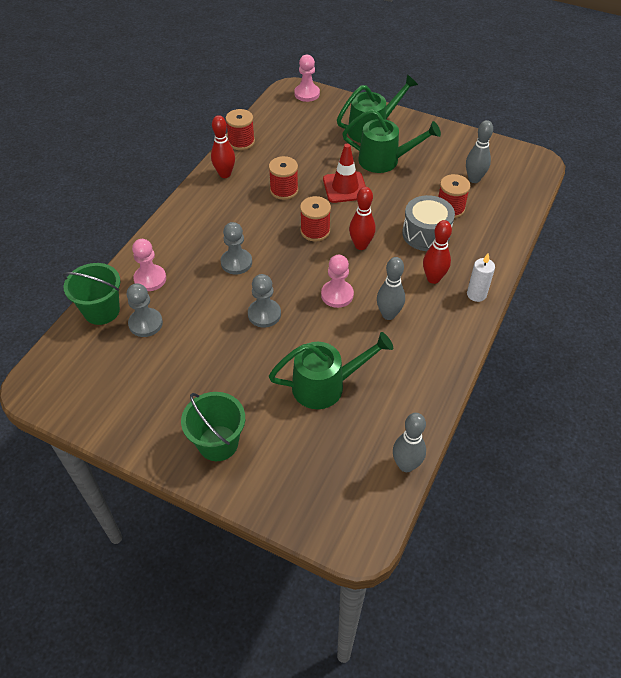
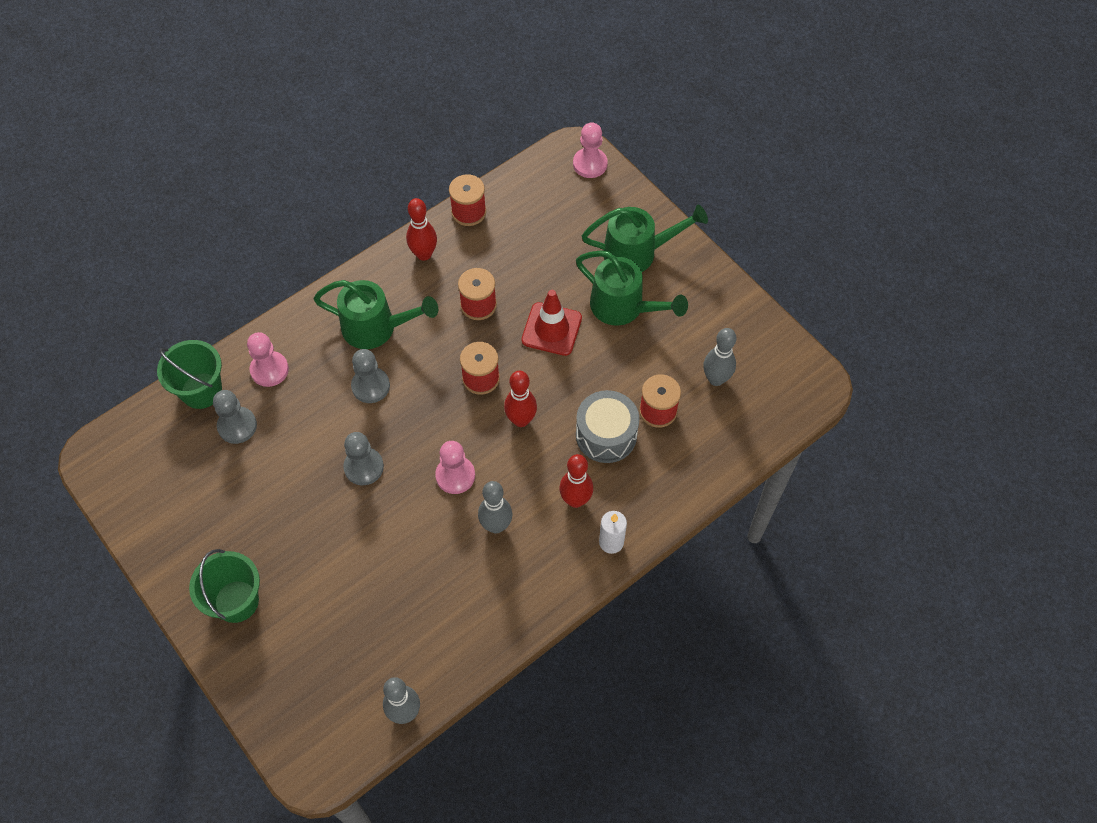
camera: 25 degrees right, 10 degrees up
(326, 385) = (379, 584): green watering can -> green watering can (377, 328)

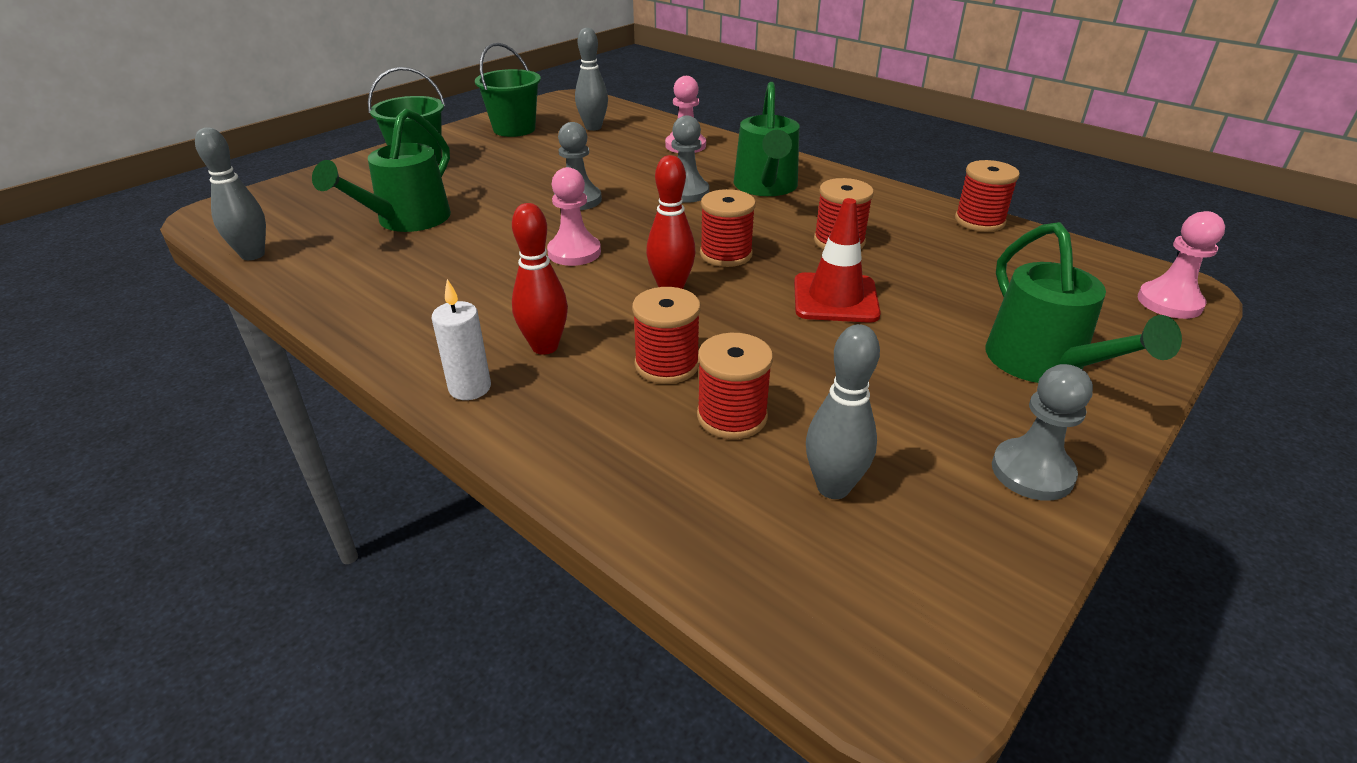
camera: 80 degrees right, 25 degrees down
(201, 390) = (650, 123): green bucket -> green bucket (514, 129)
(237, 426) = (615, 140): grey pawn -> grey pawn (1032, 472)
(424, 254) = (889, 201): red bowling pin -> none
(496, 525) = (501, 287): grey bowling pin -> grey bowling pin (593, 127)
(606, 435) = (667, 365): grey drum -> red spool
(624, 307) = (920, 361): green watering can -> green watering can (406, 221)

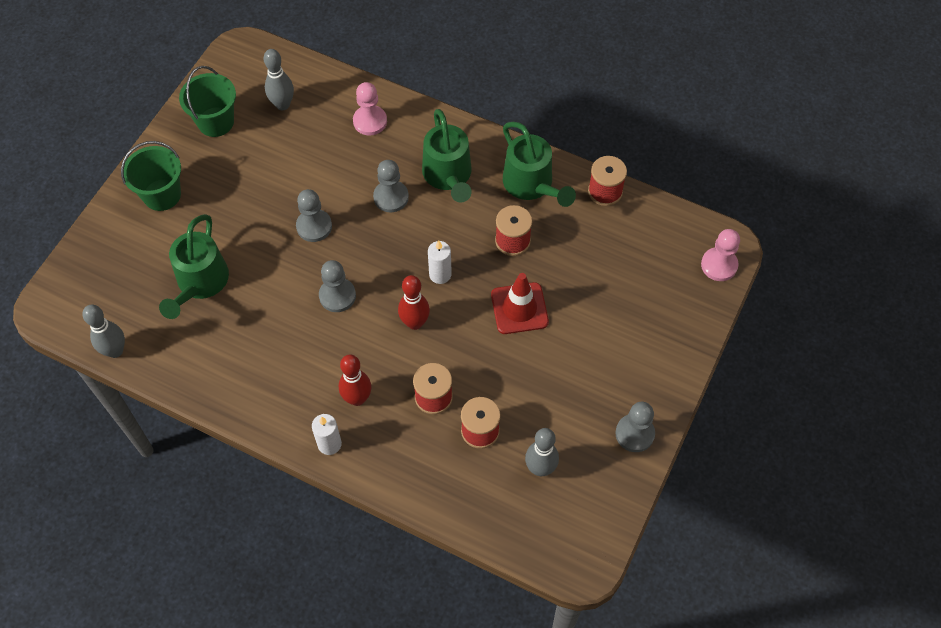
camera: 15 degrees left, 25 degrees up
(574, 252) = (337, 296): pink pawn -> grey pawn
(726, 254) = (440, 274): red spool -> white candle
(1044, 365) = (643, 346): green watering can -> green watering can (532, 185)

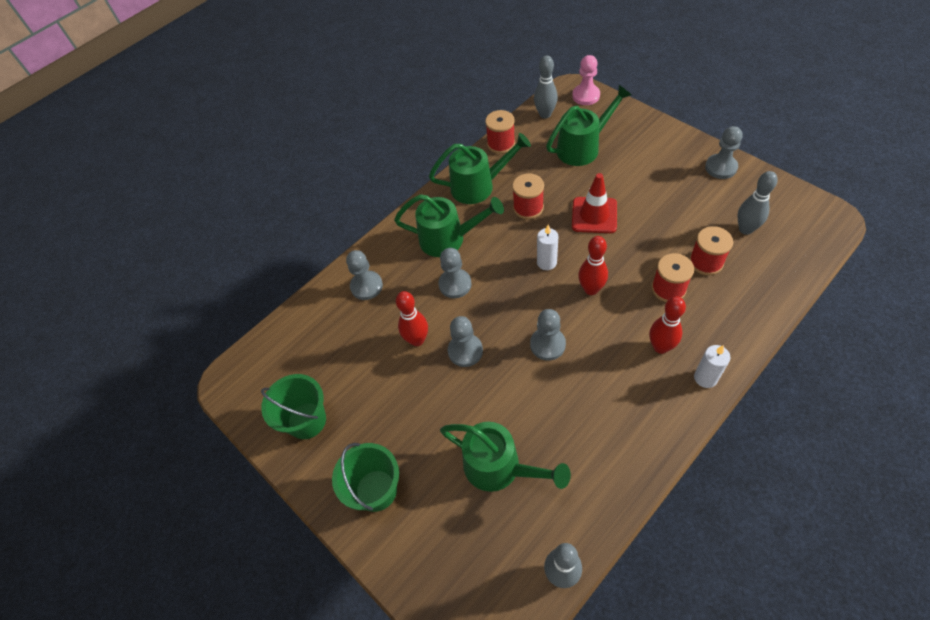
camera: 65 degrees left, 5 degrees down
(282, 105) = (314, 355): grey bowling pin -> grey bowling pin (545, 114)
(317, 182) = (417, 340): none -> red bowling pin
(370, 121) = (366, 286): pink pawn -> grey pawn
(625, 278) = (583, 147): none -> green watering can

